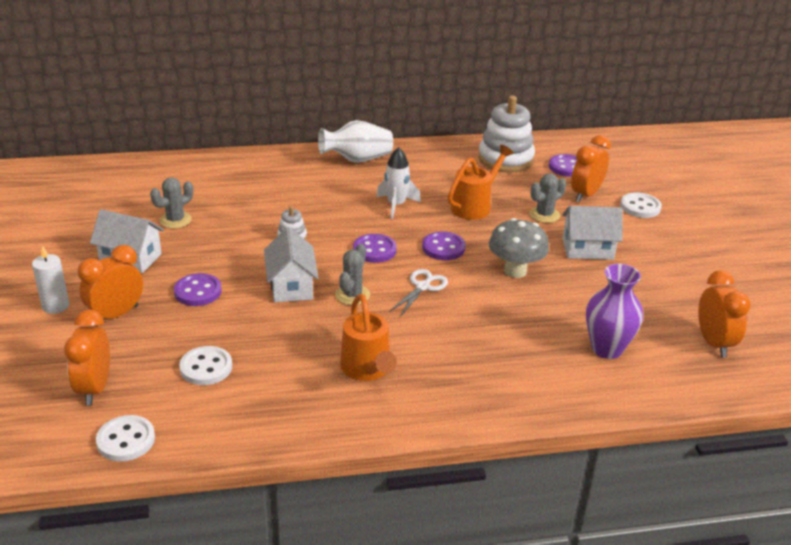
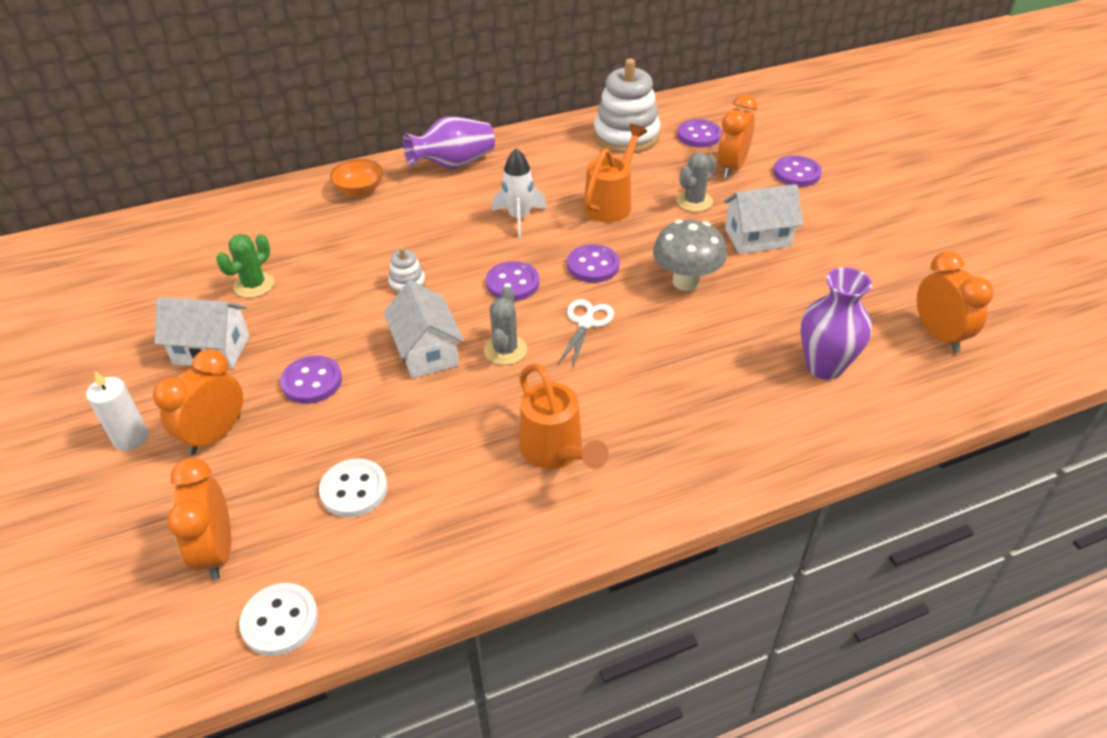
camera: 10 degrees left, 10 degrees up
(175, 220) = (254, 285): grey cactus -> green cactus
(277, 166) = (359, 189): none -> orange bowl
(357, 159) = (454, 164): white vase -> purple vase
(640, 207) = (796, 173): white button -> purple button

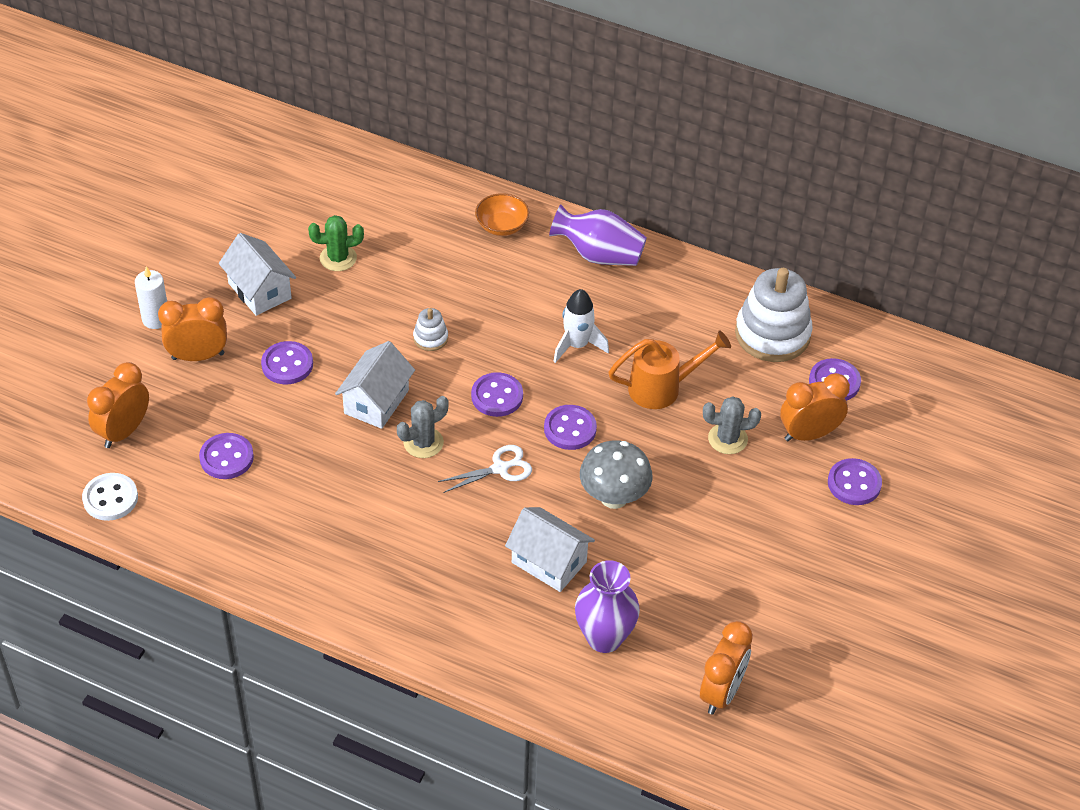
camera: 45 degrees right, 5 degrees up
(354, 490) = (226, 458): white button -> purple button
(556, 451) = (359, 536): orange watering can -> none
(757, 238) = (724, 509): white house -> white house (549, 562)

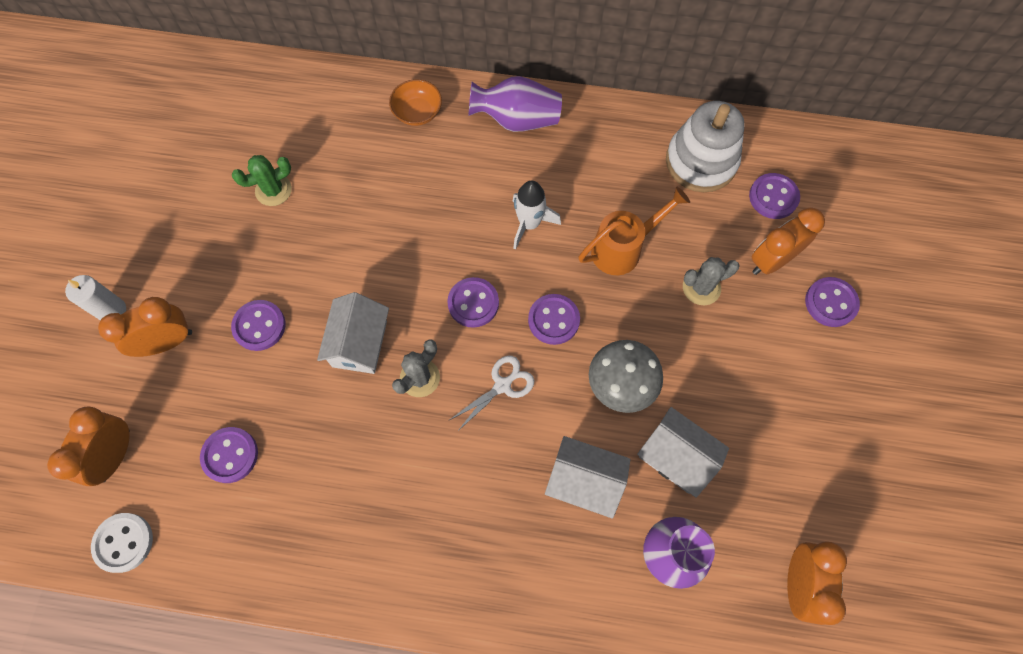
camera: 15 degrees left, 20 degrees up
(260, 291) = (207, 248): white house -> white house (676, 457)
(430, 338) = (389, 255): white stacking toy -> none

